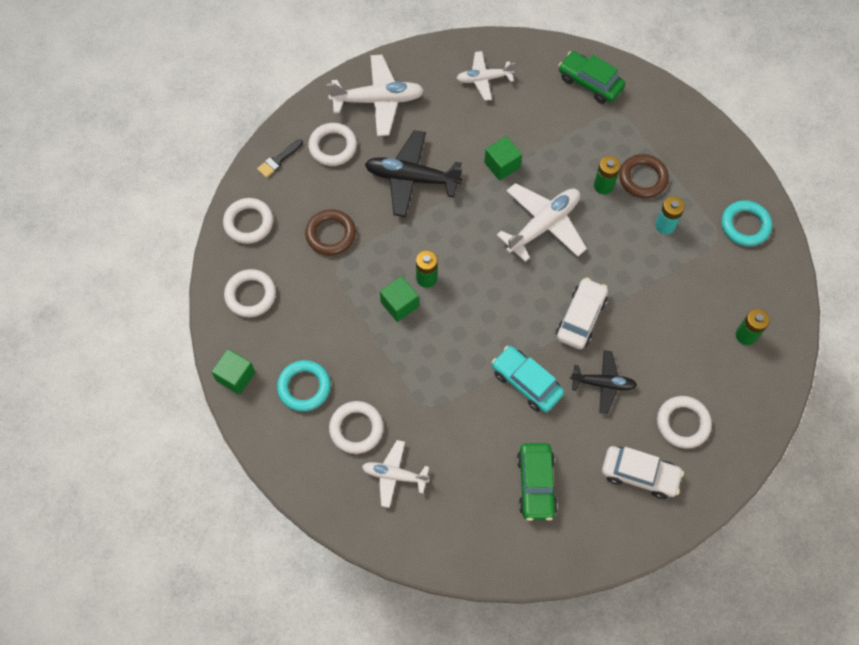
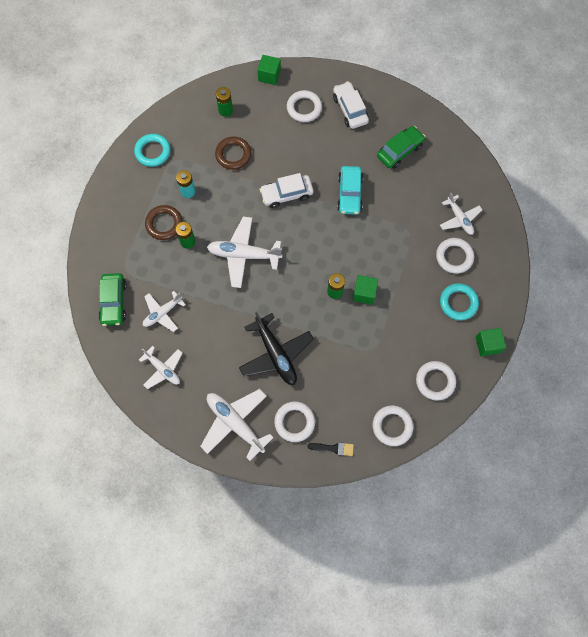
camera: 130 degrees left, 5 degrees up
(331, 234) = (355, 369): brown ring -> brown ring (233, 155)
(502, 165) = (221, 308): green cube -> green cube (269, 75)
(542, 114) = (162, 313): none -> white plane
(603, 384) = (316, 158): black plane -> none

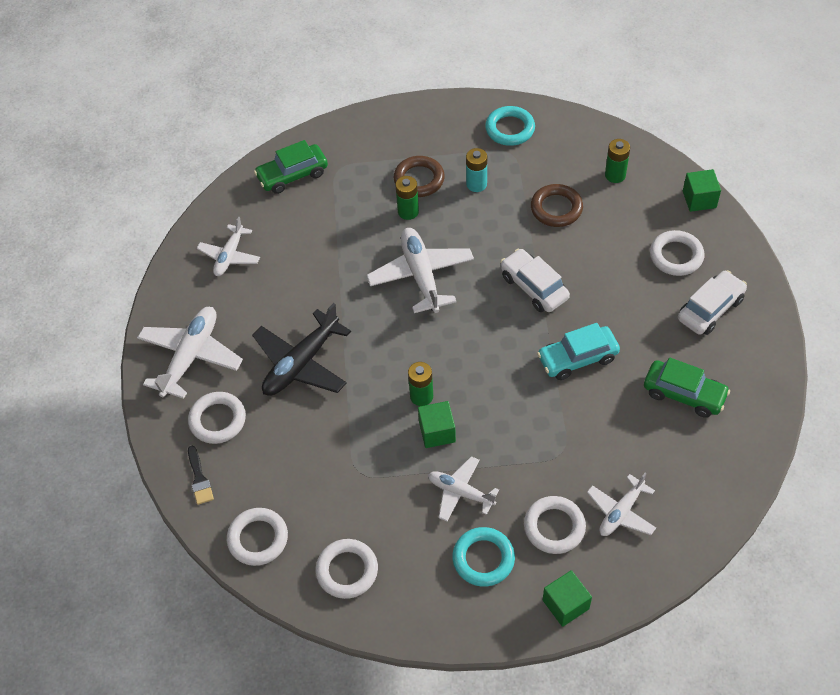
camera: 70 degrees right, 15 degrees down
(162, 313) = (301, 226): white plane -> white plane (460, 492)
(487, 345) = (436, 623): green cube -> green cube (565, 604)

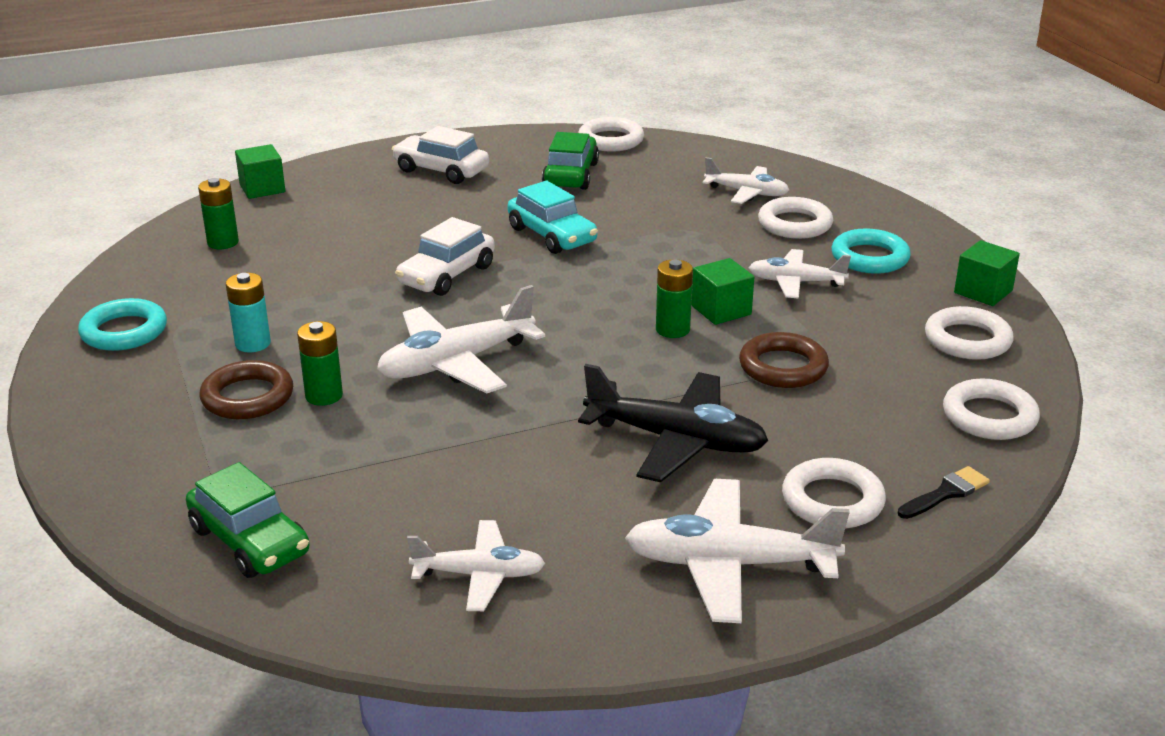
camera: 110 degrees left, 25 degrees down
(460, 492) = (796, 282): white plane -> white plane turned 90 degrees clockwise
(556, 208) = (295, 276): brown ring -> brown ring (783, 367)
(565, 604) = (880, 209): green cube -> green cube (983, 292)
(676, 256) = (363, 194): white ring -> white ring (611, 140)

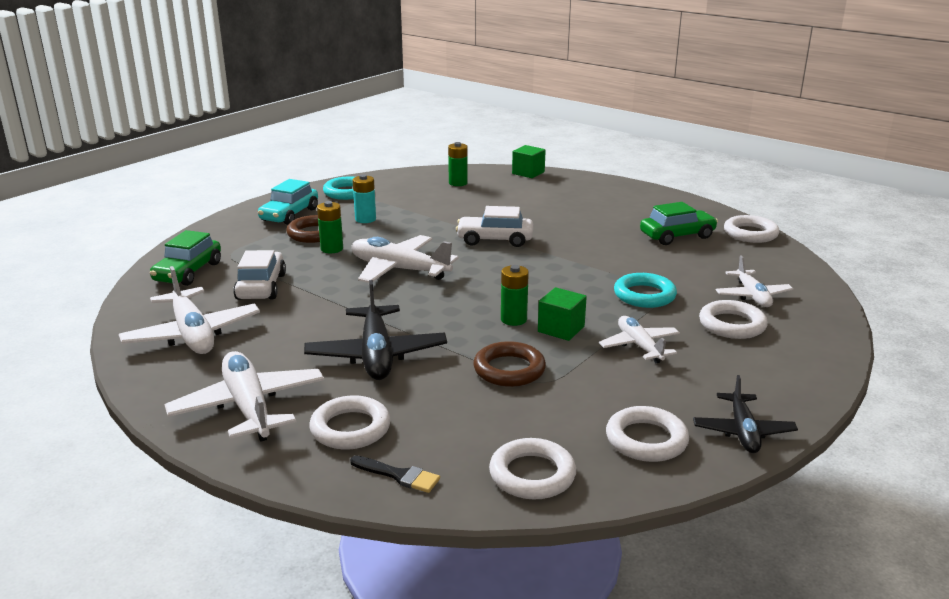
camera: 60 degrees right, 5 degrees down
(441, 170) = (620, 203): white car -> white car (261, 287)
(479, 575) = (192, 334): white plane -> white plane, size x1.61
(552, 235) = (586, 253): turquoise car -> turquoise car (289, 215)
(869, 258) = (724, 367): turquoise ring -> turquoise ring (644, 295)
(983, 292) = (742, 431): green cube -> black plane

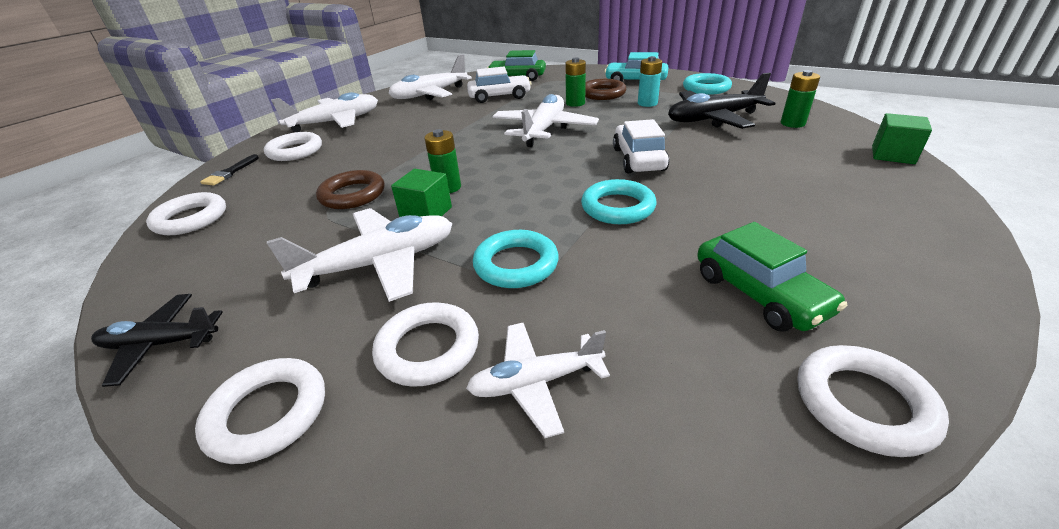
camera: 85 degrees right, 10 degrees up
(376, 354) = (392, 144): black plane -> black plane (713, 119)
(573, 256) = (618, 207): none -> turquoise ring
(639, 346) = (379, 264): white plane -> white plane, size x1.61
(646, 440) = (196, 273): white ring -> white ring (268, 413)

